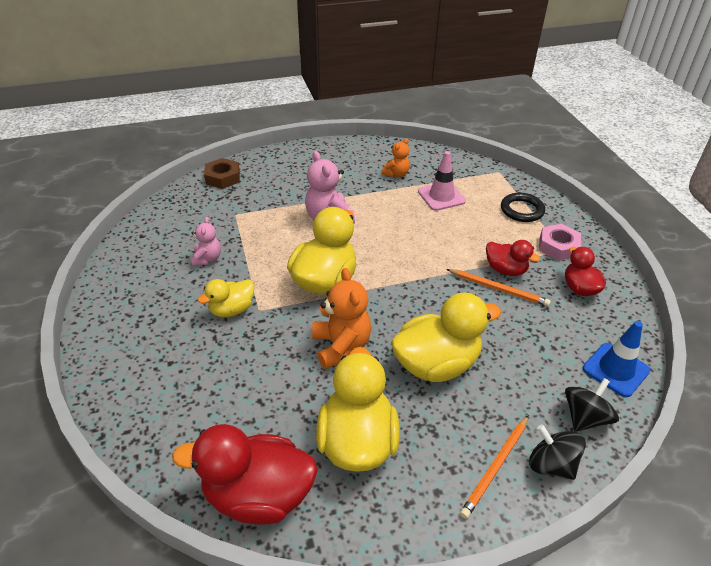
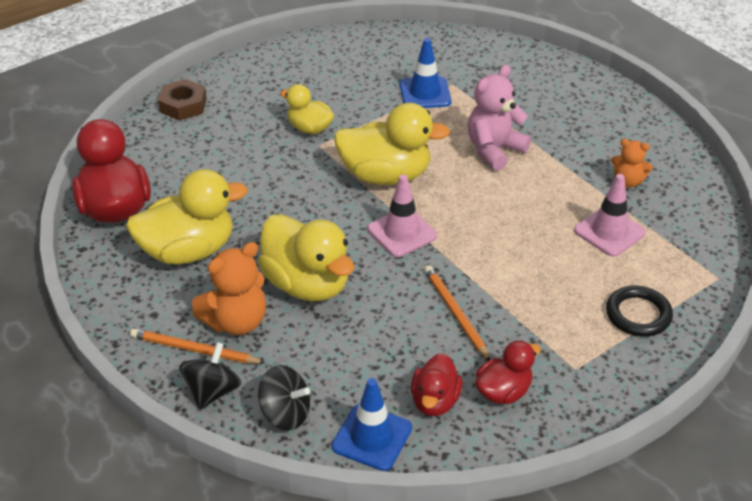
camera: 70 degrees right, 0 degrees up
(207, 259) = (370, 90): pink teddy bear -> none
(223, 178) = (509, 54): brown nut -> brown nut (183, 105)
(236, 231) = (425, 93): none -> blue traffic cone
(341, 346) = (298, 211): orange teddy bear -> orange teddy bear (236, 321)
(398, 291) = (402, 232): none -> pink traffic cone
(498, 289) = (455, 314): orange pencil -> orange pencil turned 150 degrees clockwise
(505, 270) = (496, 316): red duck -> red duck (435, 401)
(558, 246) = (580, 362): pink nut -> none

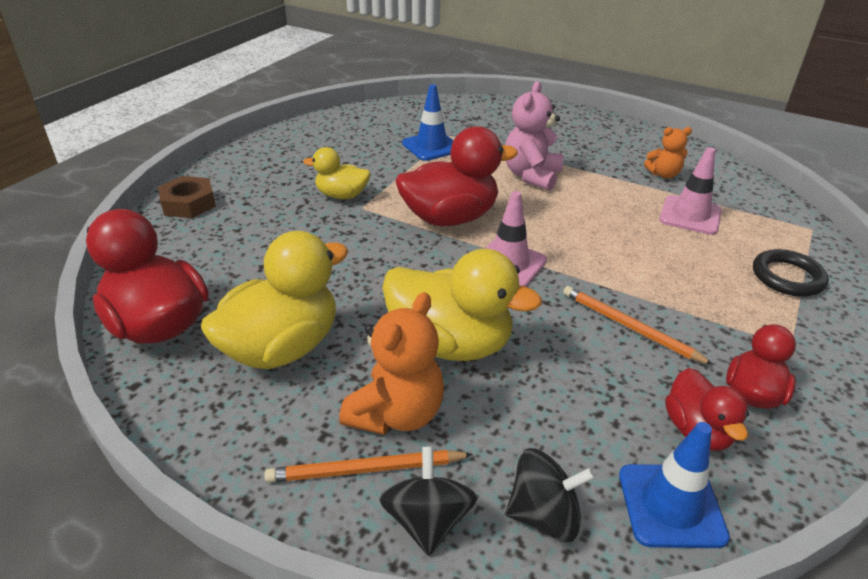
camera: 25 degrees left, 5 degrees down
(386, 175) = (450, 218): yellow duck -> red duck

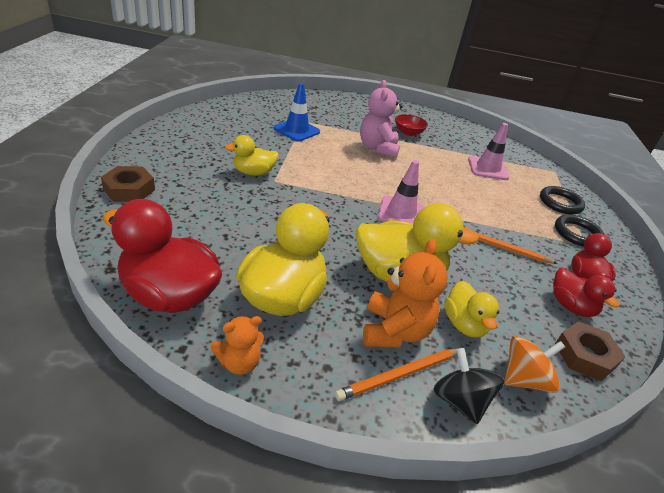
camera: 25 degrees left, 0 degrees up
(450, 218) = (342, 183): red duck -> none
(502, 424) = (464, 324): none -> yellow duck
(544, 515) = (524, 379): black spinning top -> orange spinning top
(593, 157) = (408, 132): none -> red bowl
(663, 174) = (457, 142): orange teddy bear -> orange teddy bear (239, 363)
(671, 505) = (585, 355): blue traffic cone -> brown nut
(786, 326) = (577, 234): none -> black ring

